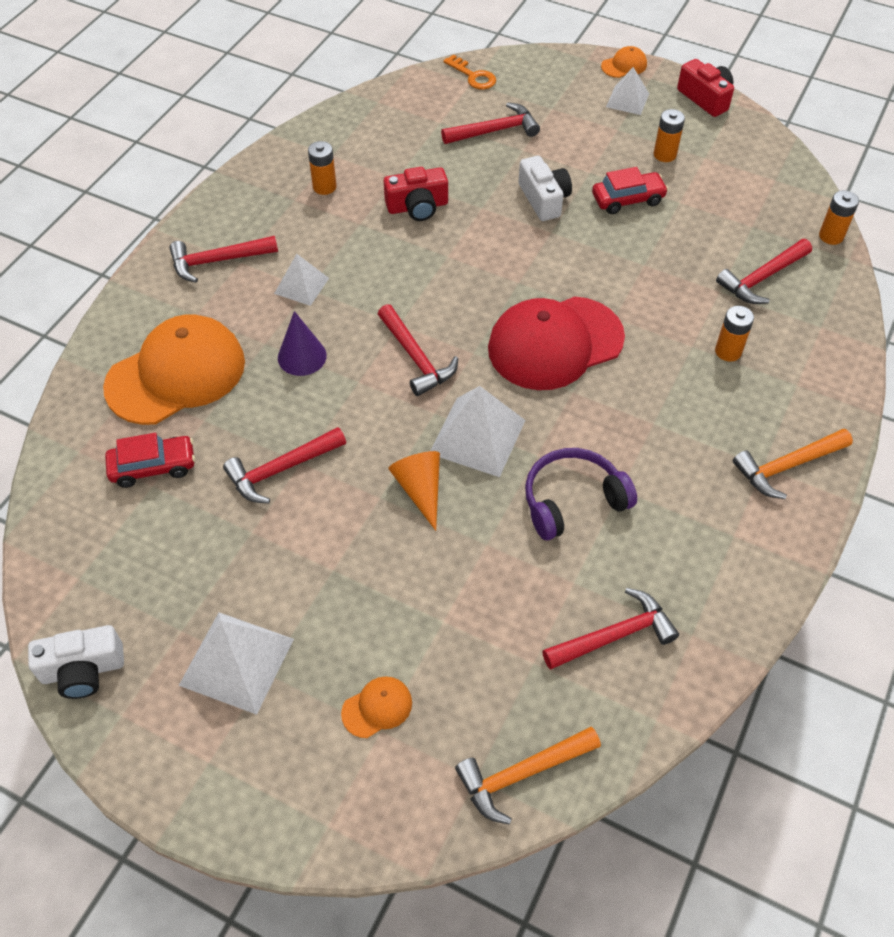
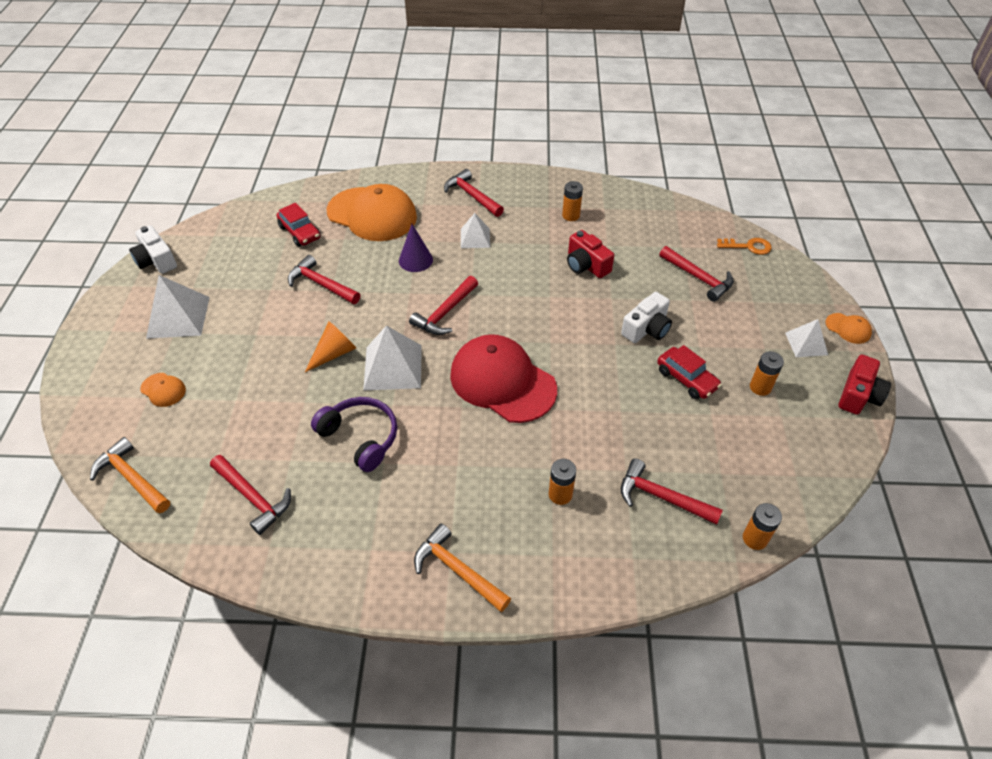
camera: 65 degrees right, 5 degrees down
(473, 76) = (748, 246): orange key -> orange key turned 105 degrees counterclockwise

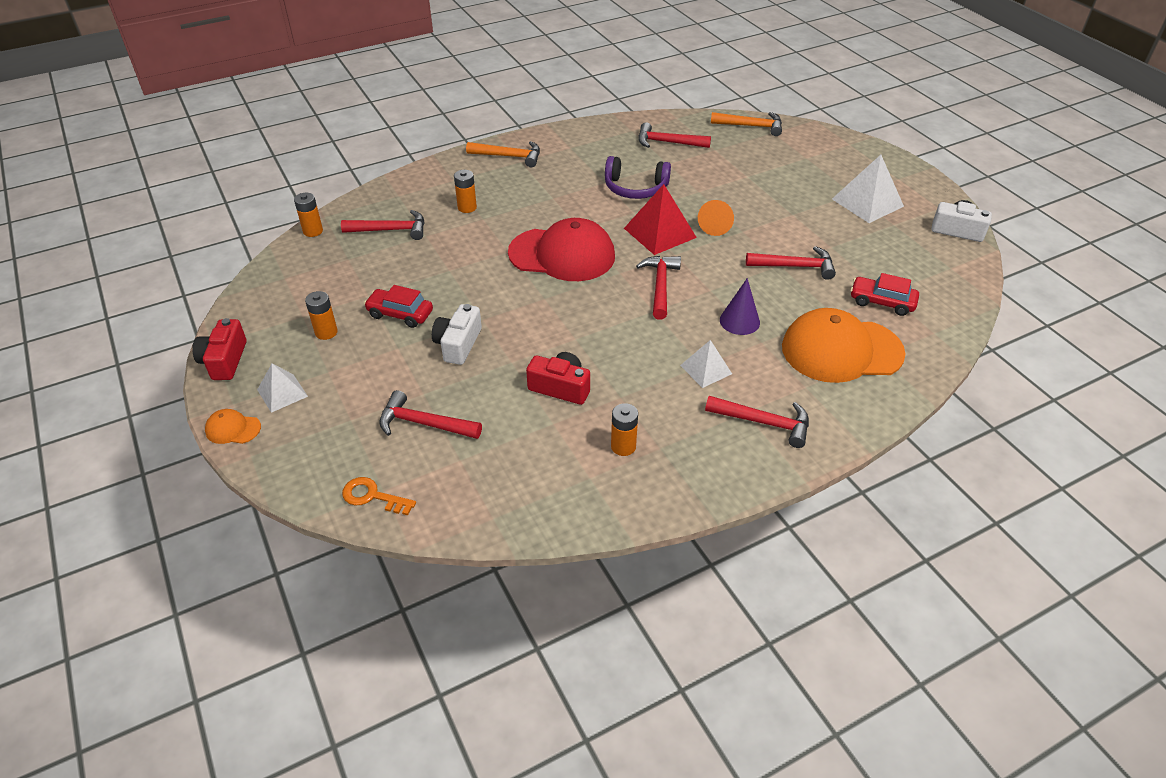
camera: 150 degrees right, 5 degrees down
(163, 390) = (803, 164): orange cap -> none
(393, 367) = (660, 233): white pyramid -> red pyramid
(748, 246) = (373, 496): orange key -> orange key turned 45 degrees clockwise

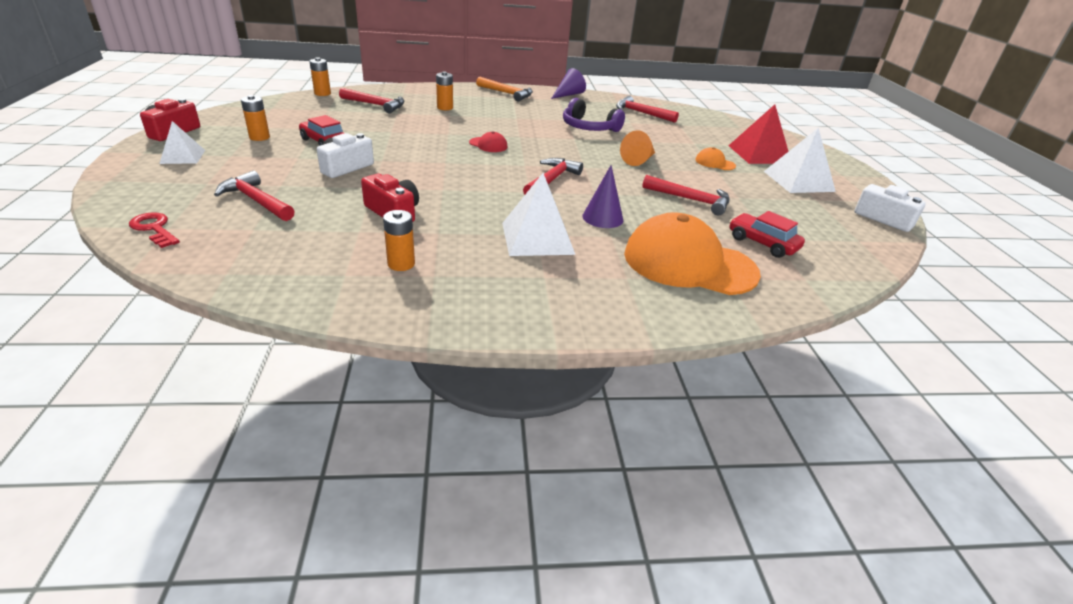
camera: 20 degrees right, 10 degrees down
(233, 429) = (120, 164): orange cap -> orange cap (715, 163)
(373, 496) = (154, 229): orange key -> red key
(562, 255) = (488, 145): red cap -> red cap, size x0.42
(573, 135) = (568, 94): none -> purple cone
(660, 233) = (584, 153): red pyramid -> red pyramid (759, 154)
(706, 369) = (537, 238): white pyramid -> white pyramid, size x1.66
(751, 126) = (723, 120): orange hammer -> none
(763, 422) = (556, 289): red hammer -> none

